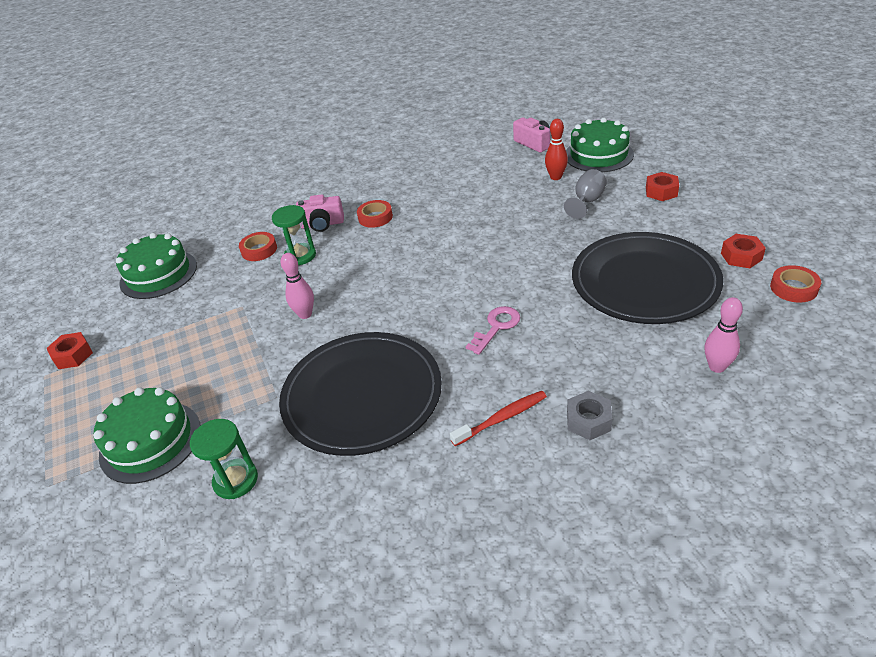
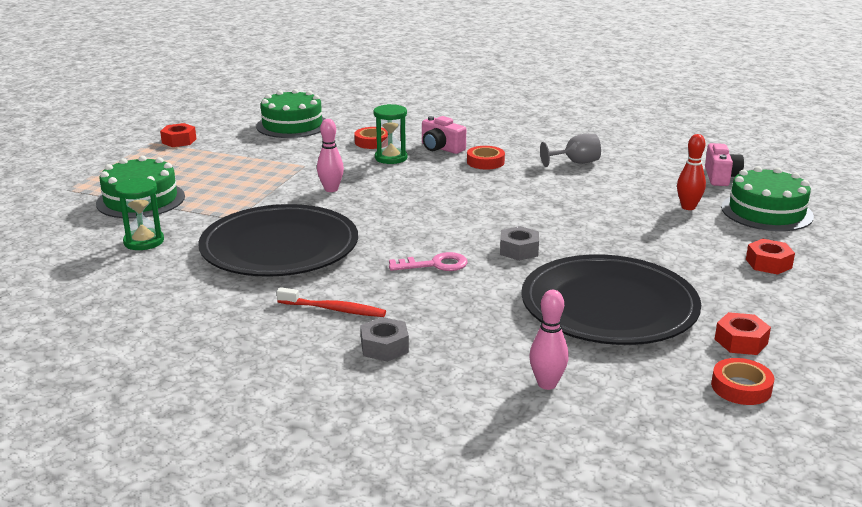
camera: 40 degrees right, 15 degrees down
(524, 276) = (519, 250): none -> grey nut
(587, 202) = (679, 235): grey goblet -> grey goblet (575, 163)

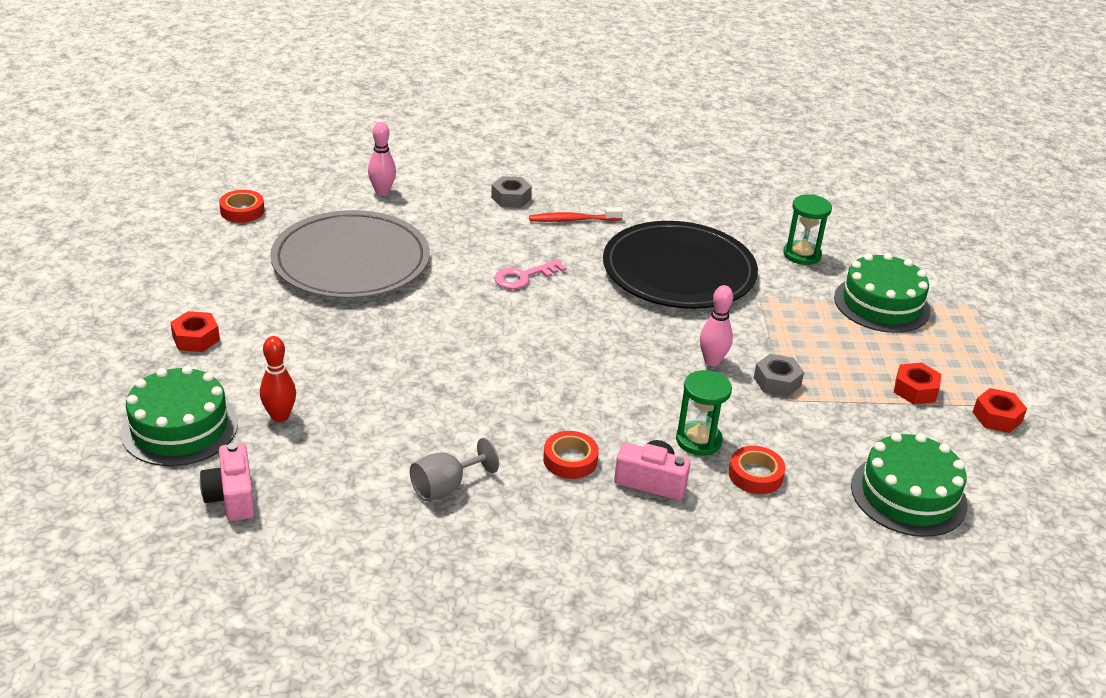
camera: 155 degrees right, 10 degrees up
(519, 250) = (454, 309): grey nut -> grey nut (777, 382)
(609, 306) = (351, 261): black plate -> grey plate
(741, 341) = (237, 247): red nut -> red nut (915, 390)

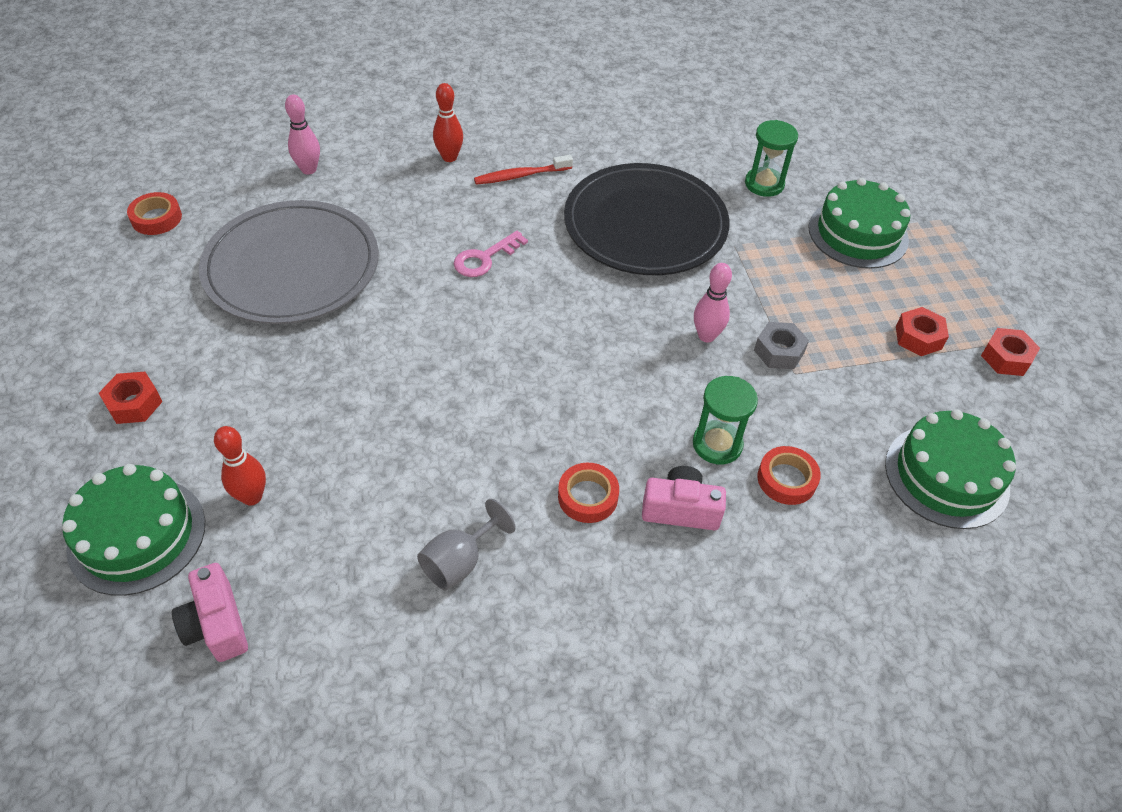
camera: 10 degrees left, 15 degrees up
(511, 198) = (449, 157): grey nut -> red bowling pin

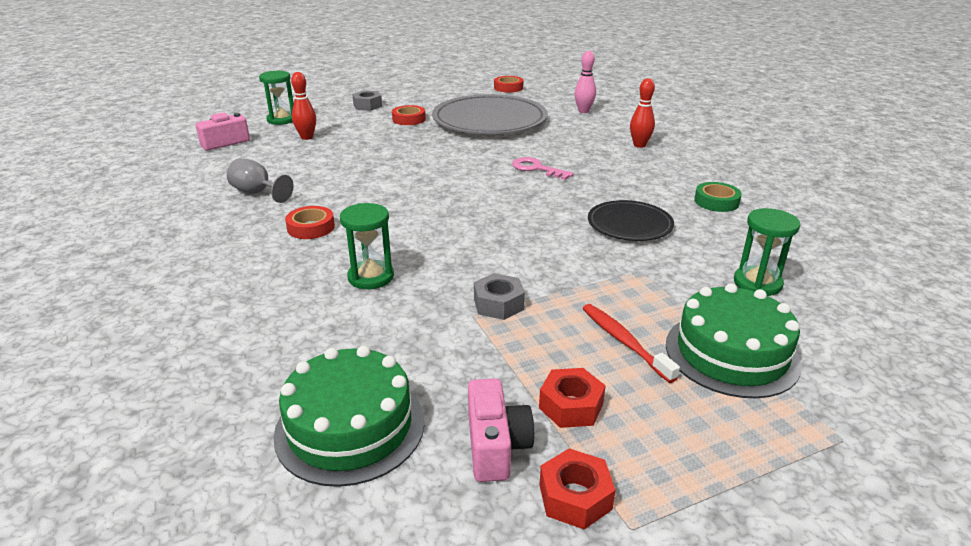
camera: 80 degrees right, 20 degrees down
(134, 403) = (367, 106): red nut -> grey nut
(137, 535) = (282, 120): green cake -> green hourglass
(521, 175) = (644, 170): red toothbrush -> red toothbrush (624, 342)
(612, 153) = (716, 202): none -> green tape
(645, 224) = (629, 224): black plate -> black plate, size x0.53
(680, 509) = (299, 265): pink camera -> pink camera (496, 446)
(706, 336) = (500, 264): pink bowling pin -> none
(786, 479) = (335, 315): red tape -> red tape (409, 119)

